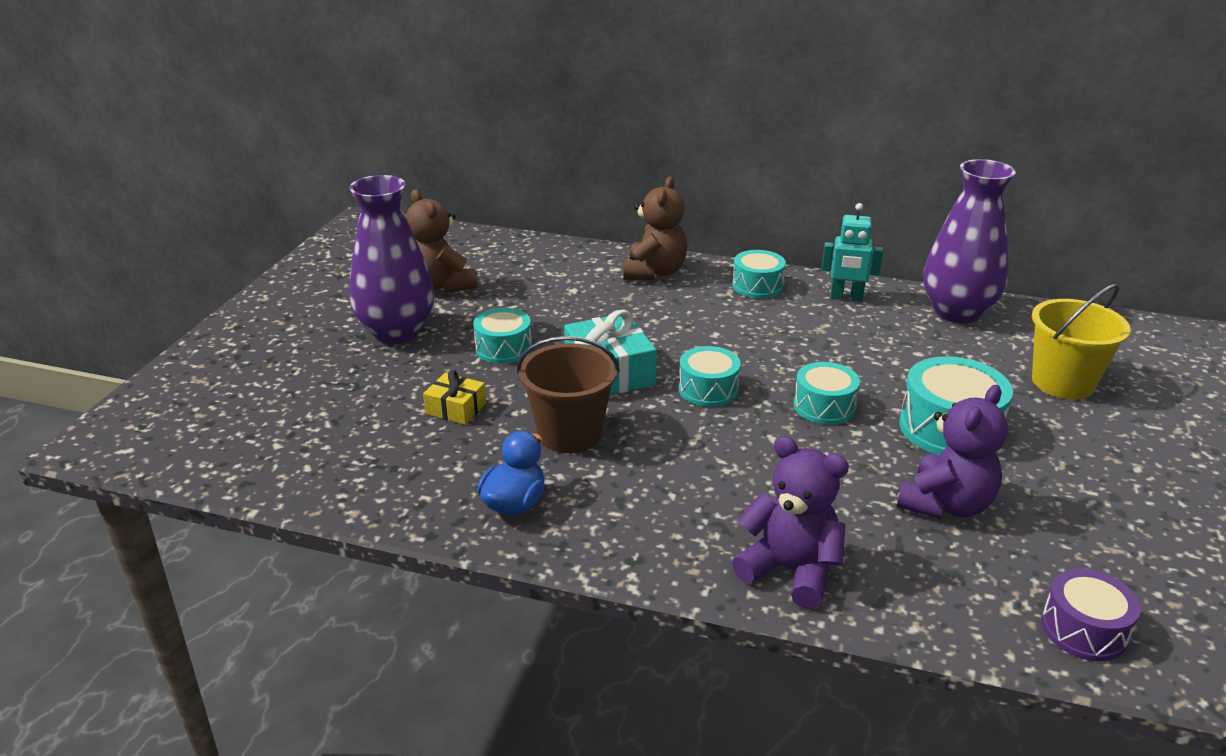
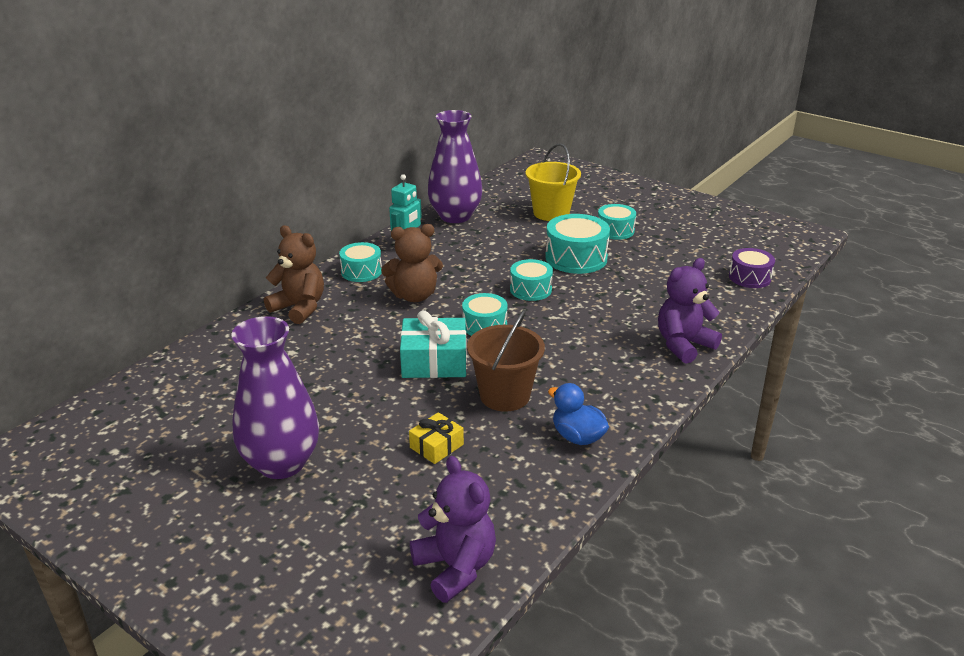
camera: 70 degrees left, 0 degrees up
(441, 285) = (213, 423): brown teddy bear -> brown teddy bear (414, 296)
(503, 348) = (360, 405): turquoise drum -> turquoise drum (615, 230)
(946, 504) = (644, 281): purple teddy bear -> purple teddy bear (455, 567)

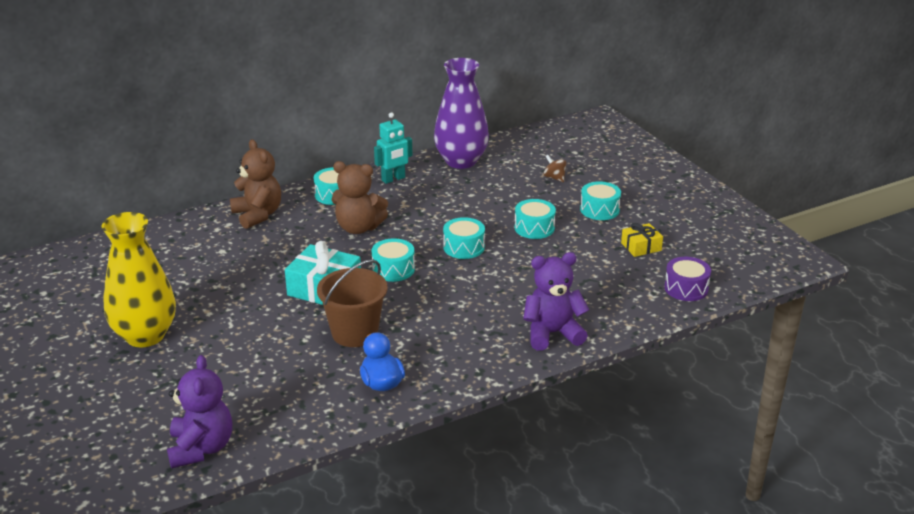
camera: 25 degrees right, 0 degrees up
(281, 463) = (145, 335): purple vase -> yellow vase
(436, 446) = (266, 357): yellow gift -> yellow gift (641, 247)
(551, 213) = (554, 178): yellow bucket -> brown spinning top
(576, 258) = (534, 228): turquoise drum -> turquoise drum, size x0.64

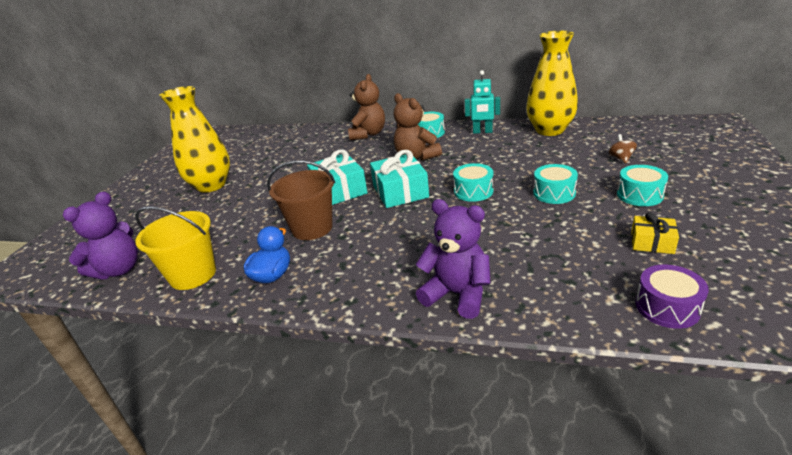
camera: 45 degrees right, 0 degrees up
(298, 416) = (193, 275): none -> yellow bucket
(393, 269) = (400, 191): turquoise drum -> turquoise gift
(461, 161) = (549, 130): purple vase -> yellow vase

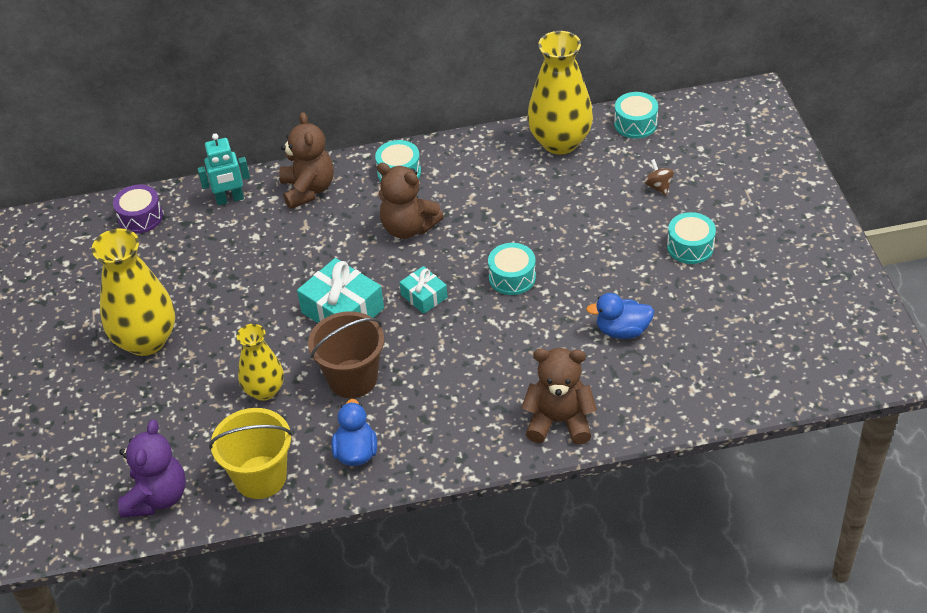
camera: 25 degrees left, 15 degrees up
(249, 223) = (264, 390): none -> yellow vase
(400, 191) = (424, 296): turquoise gift -> turquoise gift, size x0.57
(457, 294) = (559, 421): purple teddy bear -> brown teddy bear
(482, 132) = (473, 159): turquoise robot -> turquoise robot (230, 199)
(552, 239) = (622, 330): none -> blue duck
(554, 193) = (603, 262): turquoise drum -> turquoise drum (635, 124)
(652, 242) = (714, 313): yellow gift -> none
(667, 307) = (738, 385): purple drum -> purple drum (140, 217)

